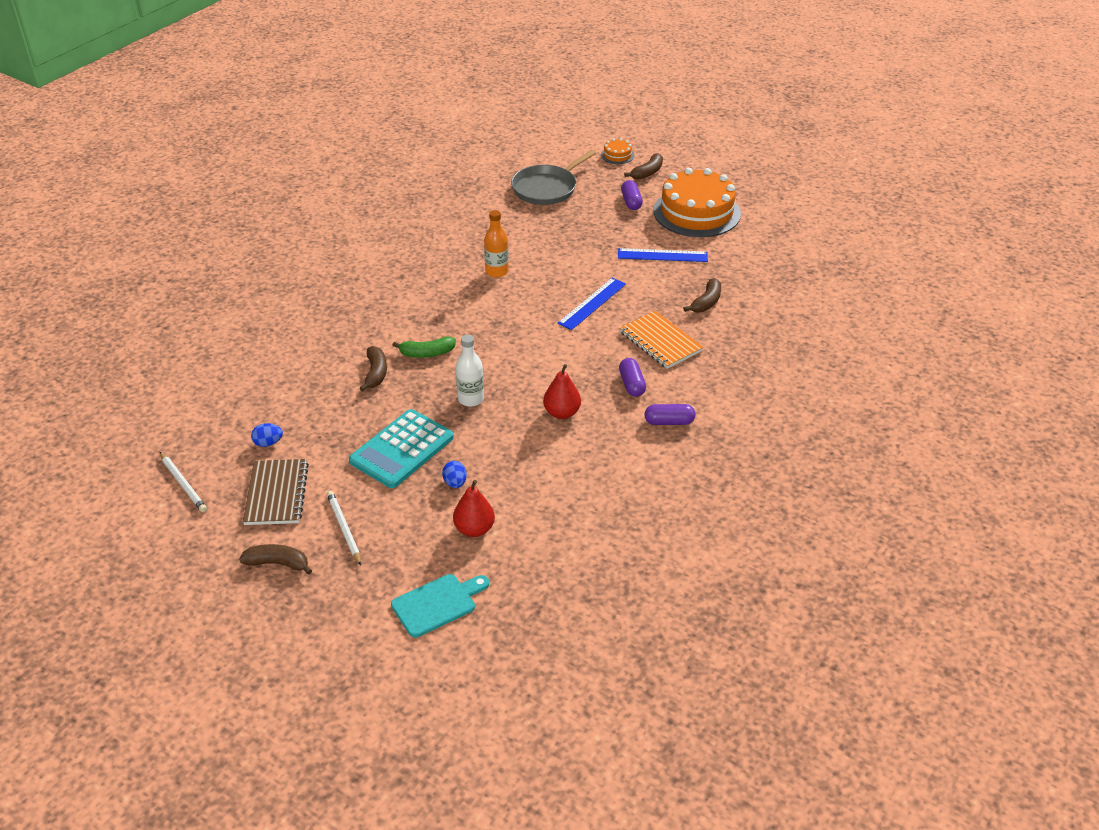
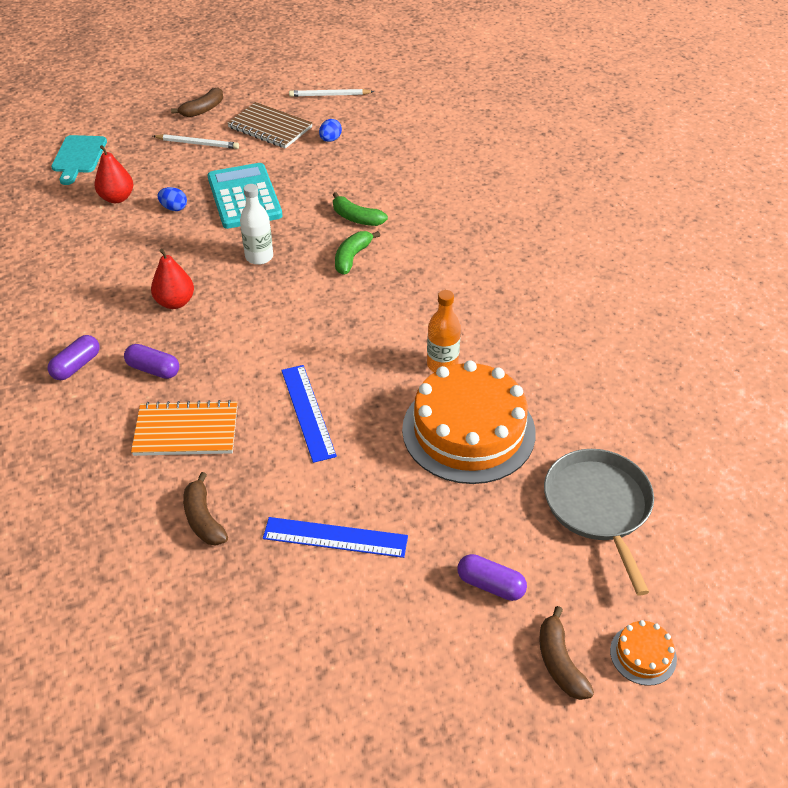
camera: 125 degrees right, 5 degrees up
(376, 373) = (356, 218): brown banana -> green banana
(662, 255) = (335, 537): blue ruler -> blue ruler turned 60 degrees clockwise
(696, 212) = (400, 652): orange cake -> orange cake (468, 430)

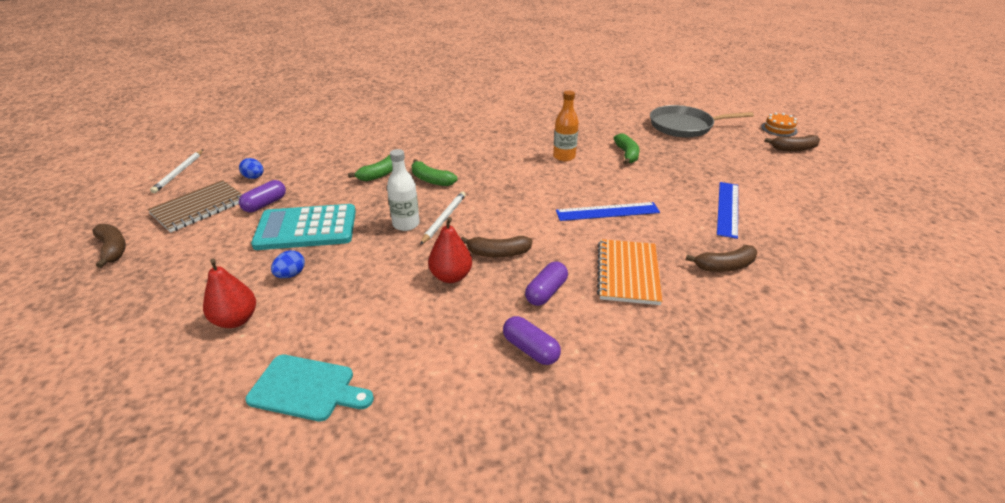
camera: 80 degrees left, 10 degrees down
(78, 157) = (105, 359): turquoise cutting board -> turquoise cutting board (306, 388)
(197, 144) = (180, 255): white pencil -> white pencil (444, 219)
(215, 329) = (498, 253): none -> brown banana
(468, 430) = (626, 154): orange cake -> green banana
(490, 585) = (749, 161): purple capsule -> purple capsule (265, 204)

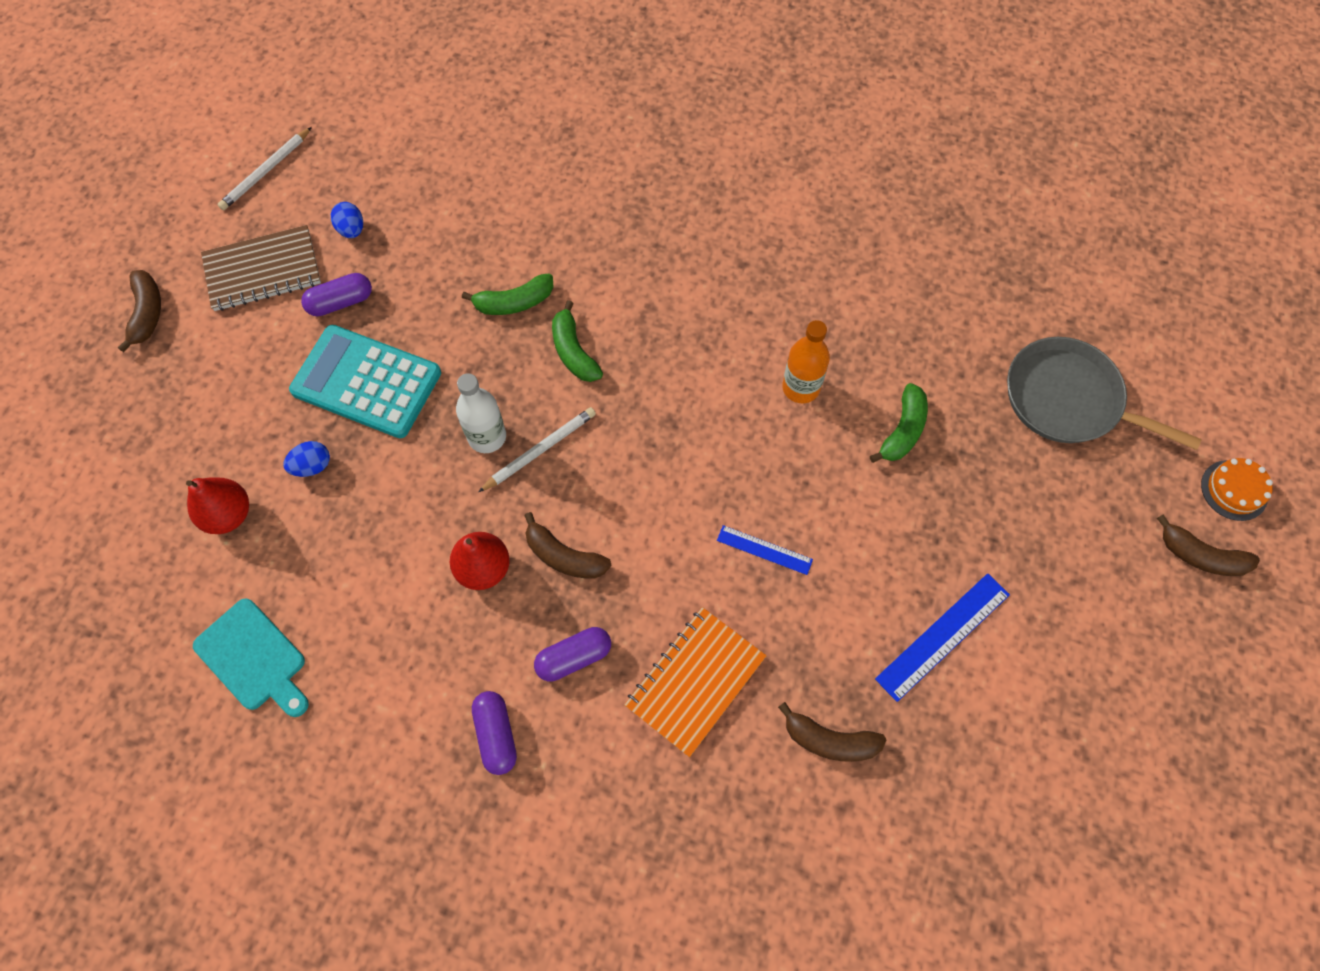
camera: 30 degrees right, 30 degrees up
(607, 211) = (764, 549): blue ruler -> blue ruler, size x0.60

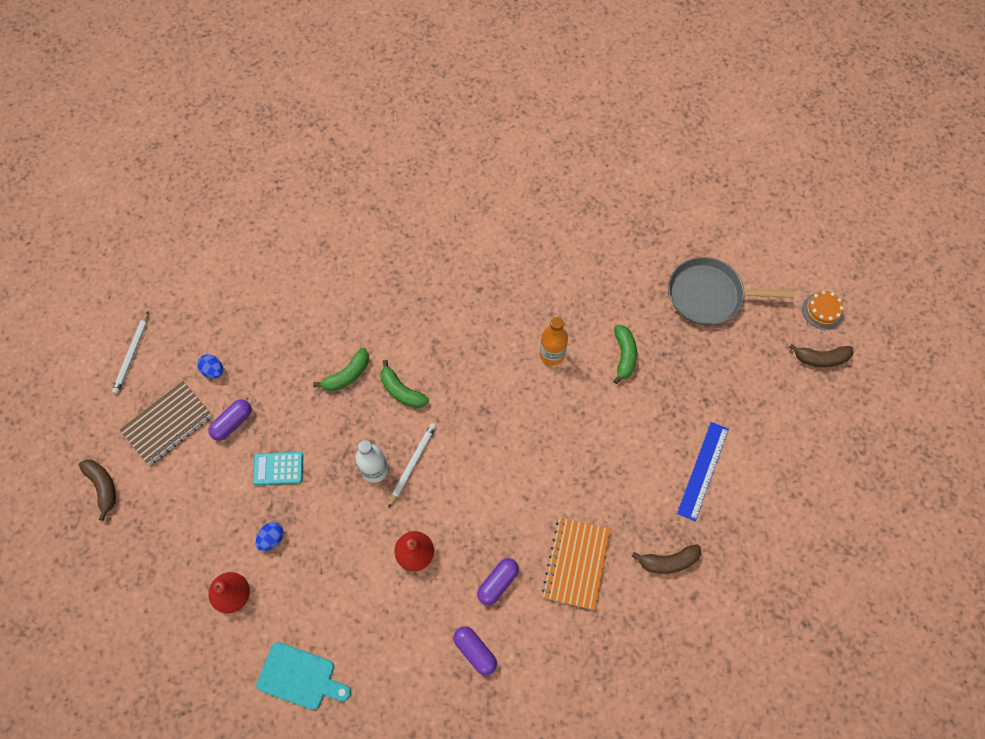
camera: 25 degrees left, 0 degrees up
(366, 382) = (278, 468): turquoise calculator -> turquoise calculator, size x0.54
(564, 556) = (461, 524): brown banana -> none
(764, 549) = (578, 465): blue ruler -> none

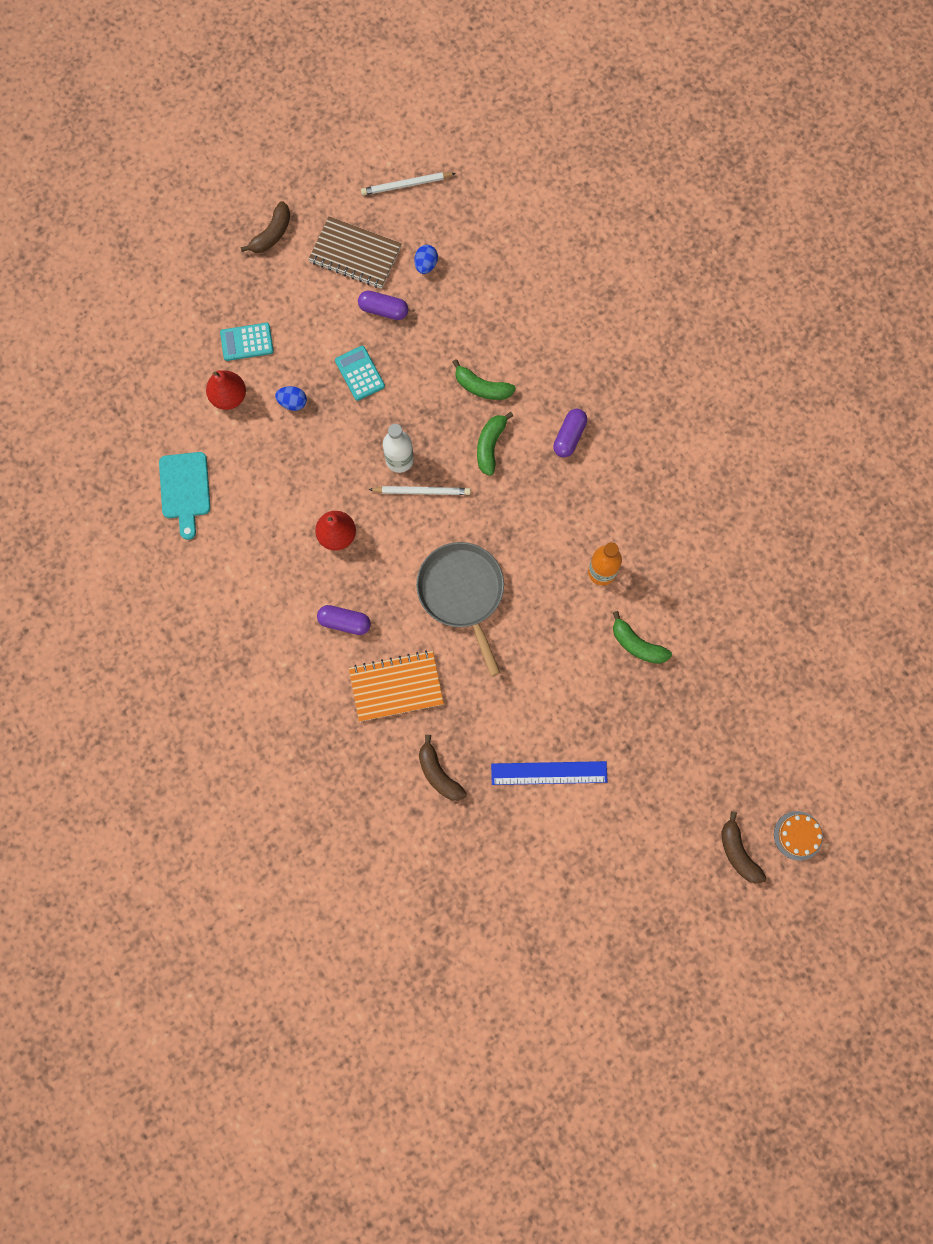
camera: 65 degrees right, 10 degrees up
(191, 555) = (247, 342): none -> turquoise calculator
(475, 651) = (273, 630): purple capsule -> purple capsule (569, 436)
(624, 355) = (637, 644): green banana -> green banana turned 60 degrees clockwise
(709, 295) = (754, 706): grey pan -> grey pan (462, 593)

